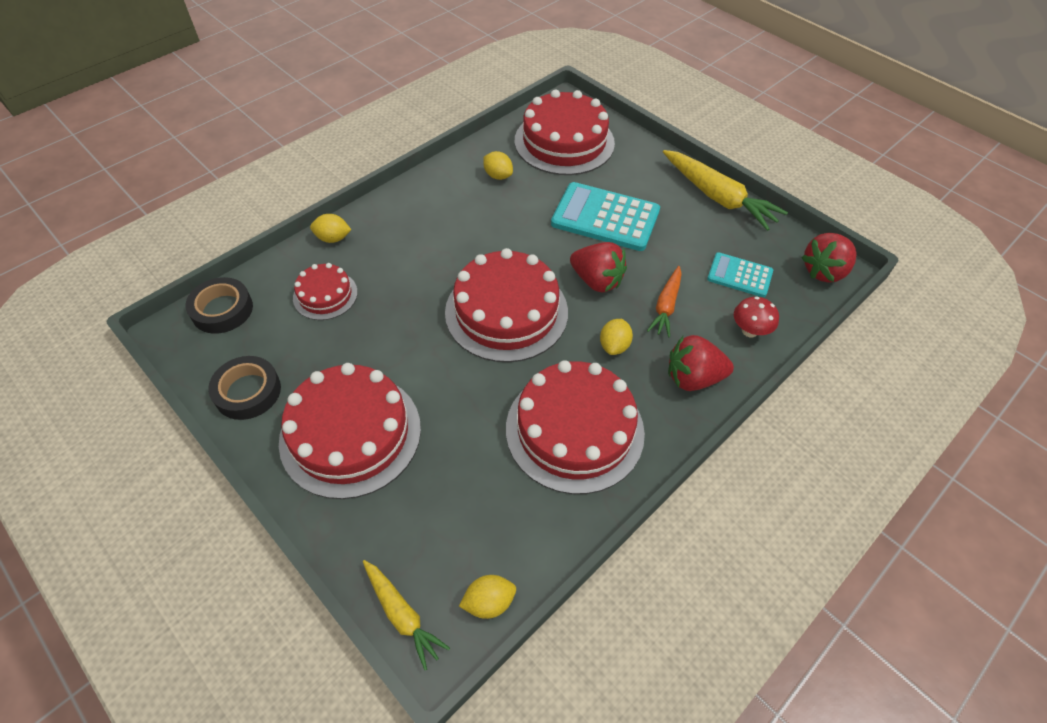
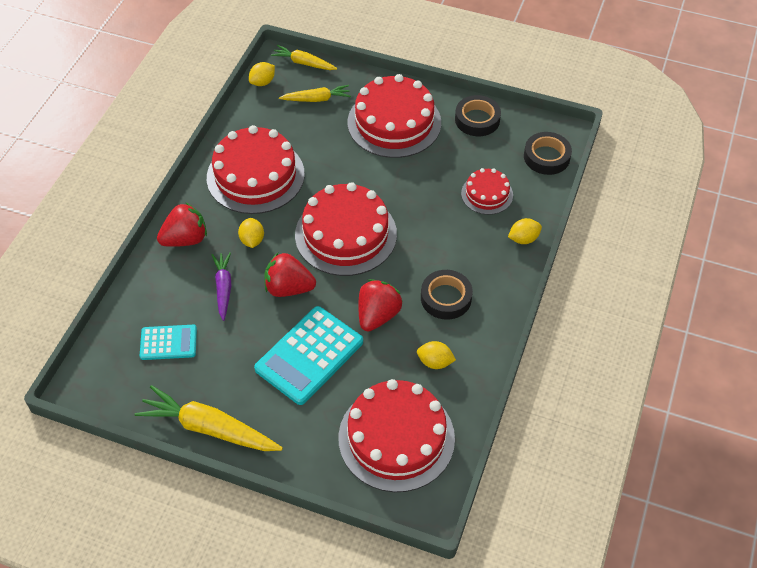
camera: 155 degrees right, 0 degrees up
(426, 525) = (316, 99): none -> yellow carrot
(450, 217) = (446, 298): none -> black tape
(605, 217) = (309, 355): turquoise calculator -> turquoise calculator turned 135 degrees clockwise
(666, 306) = (223, 288): orange carrot -> purple carrot
(749, 331) = (150, 293): red mushroom -> none
(824, 271) = (92, 378): red strawberry -> red strawberry (378, 315)

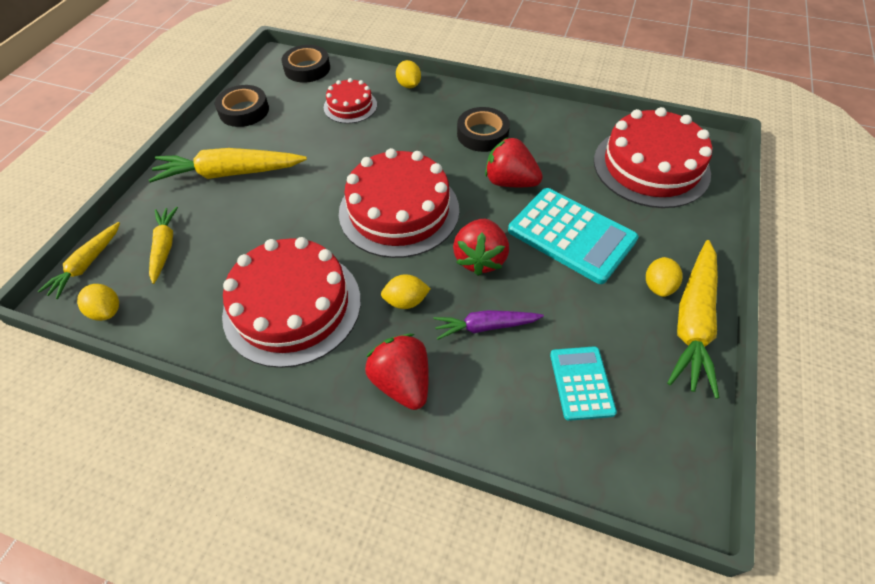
camera: 90 degrees left, 0 degrees up
(394, 122) = (230, 173): red cake -> yellow carrot
(435, 362) = (559, 142): yellow lemon -> yellow lemon (658, 286)

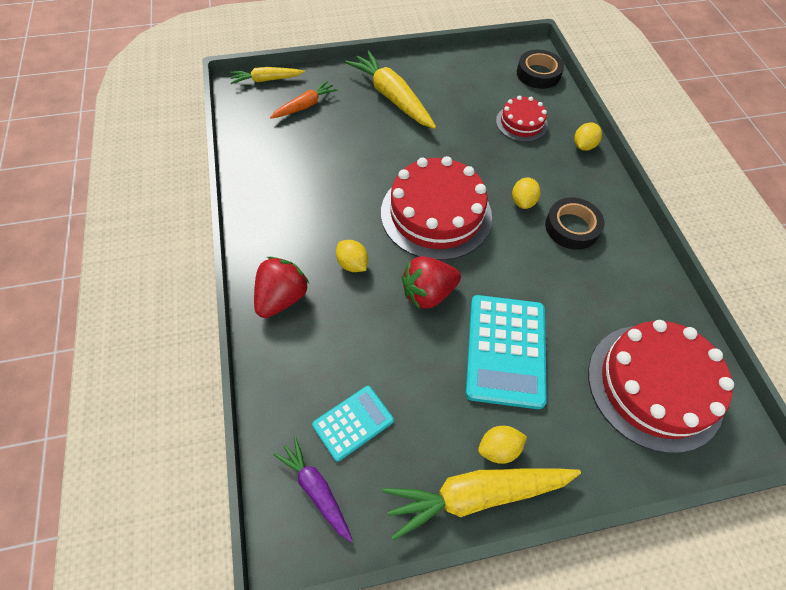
camera: 55 degrees right, 5 degrees up
(107, 311) = (240, 111): yellow lemon -> yellow lemon (523, 202)
(165, 247) = (305, 106): yellow carrot -> orange carrot
(244, 111) = (458, 67): black tape -> none
(292, 306) = (304, 200): red cake -> none
(485, 327) = (363, 328): purple carrot -> purple carrot (316, 490)
(510, 182) = (531, 275): red strawberry -> none

